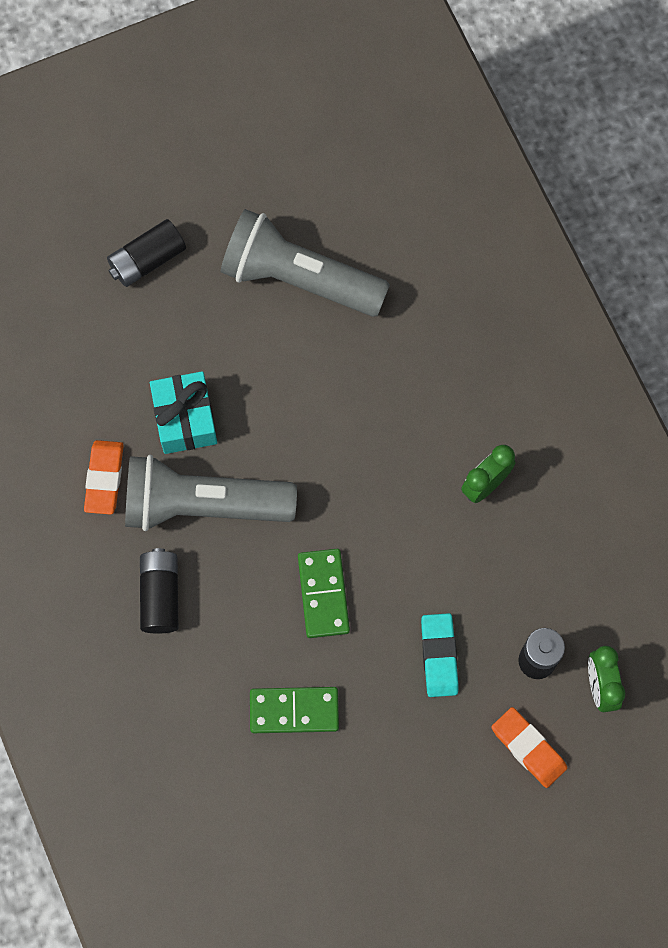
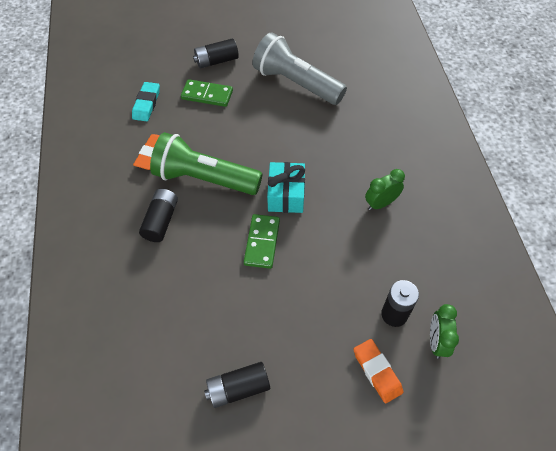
camera: 15 degrees right, 15 degrees down
(185, 419) = (210, 134): turquoise gift -> turquoise gift (286, 195)
(202, 504) = (204, 178): grey flashlight -> green flashlight
(294, 710) = (221, 307): green domino -> green domino (207, 95)
(351, 817) = (238, 388): none -> black battery
(439, 656) = (327, 296): turquoise eraser -> turquoise eraser (146, 104)

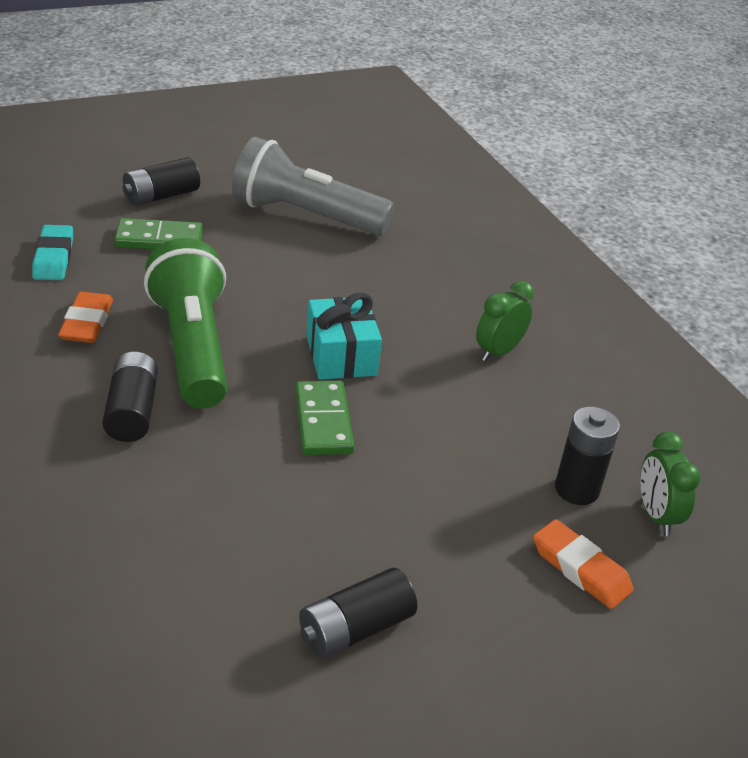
camera: 20 degrees left, 20 degrees down
(204, 178) = (192, 347): green flashlight -> green flashlight turned 75 degrees clockwise

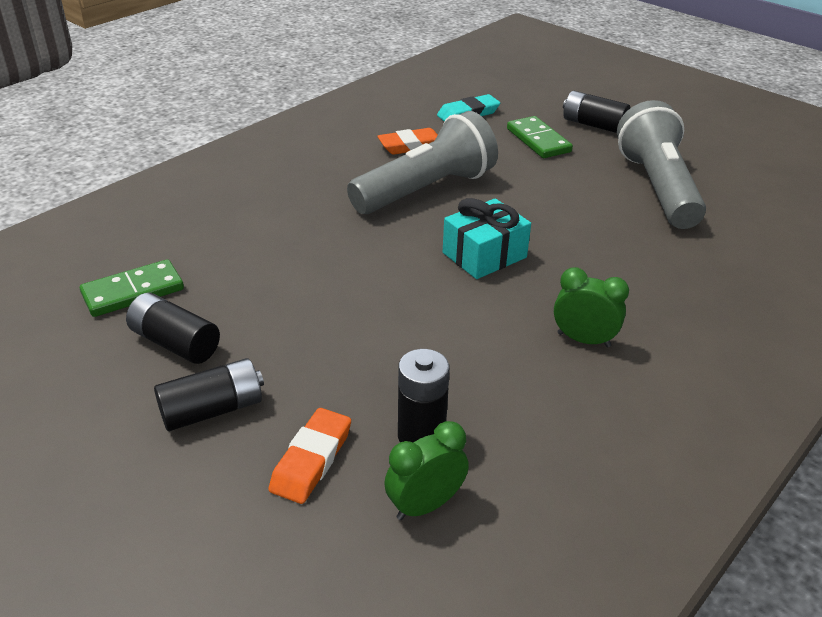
camera: 70 degrees right, 0 degrees up
(132, 411) = (335, 189): black battery -> black battery (213, 410)
(192, 347) = (426, 190): green flashlight -> grey flashlight
(323, 421) = (393, 268): green domino -> green domino (133, 292)

